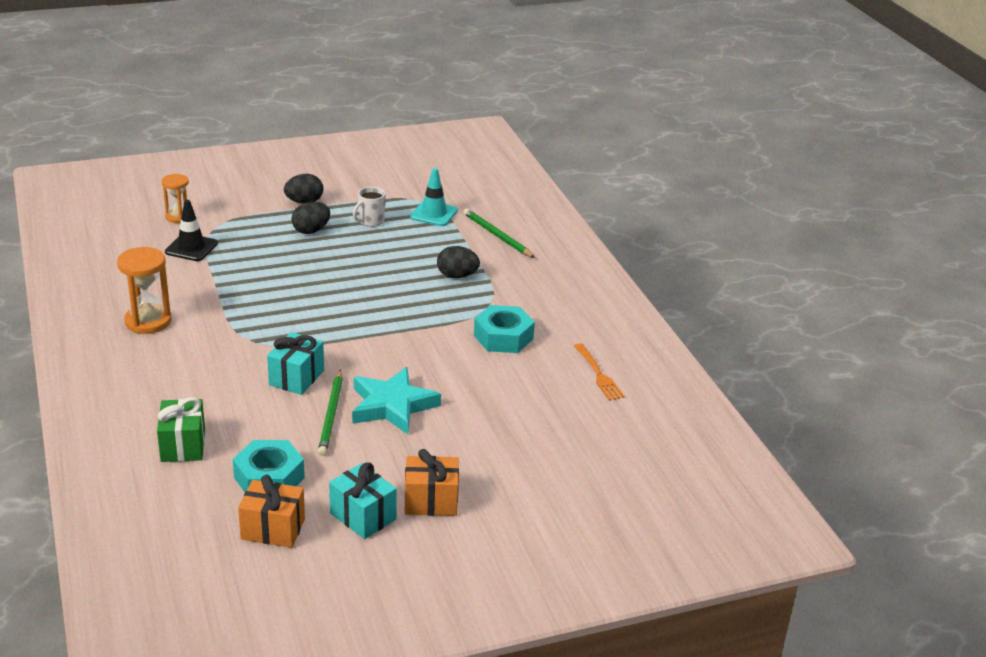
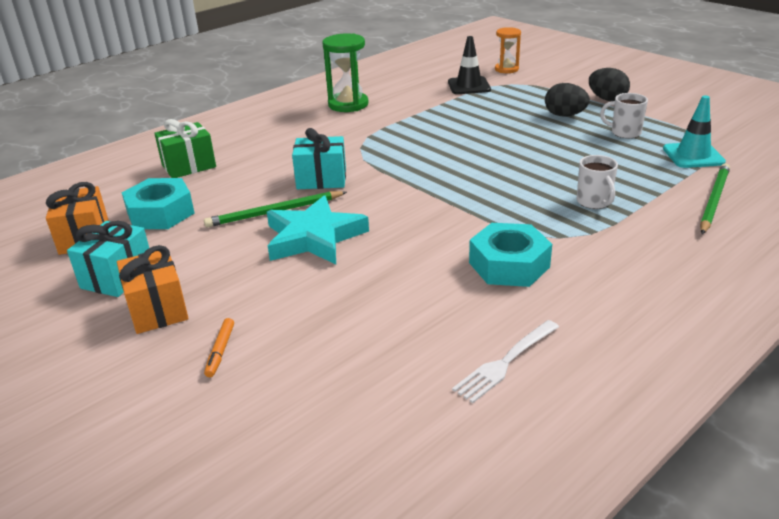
camera: 70 degrees right, 0 degrees up
(148, 321) = (348, 104): orange hourglass -> green hourglass
(457, 276) = (594, 202): black egg -> white mug
(506, 480) = (220, 351): none -> orange marker
(598, 374) = (505, 363): orange fork -> white fork

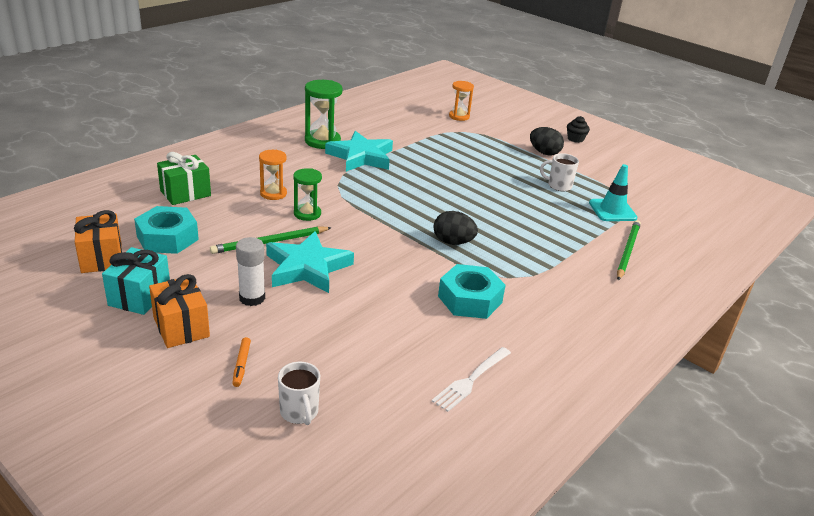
camera: 10 degrees left, 0 degrees up
(245, 274) = (252, 298): none -> white glue stick
(286, 161) = (273, 193): none -> orange hourglass
(321, 179) = (307, 214): turquoise gift -> green hourglass
(390, 117) = (361, 157): none -> turquoise star
(469, 86) = (427, 131): black traffic cone -> none
(564, 115) = (509, 166): black egg -> black egg (453, 242)
(594, 202) = (535, 248): white mug -> white mug (299, 412)
(645, 82) = (575, 139): none -> black cupcake

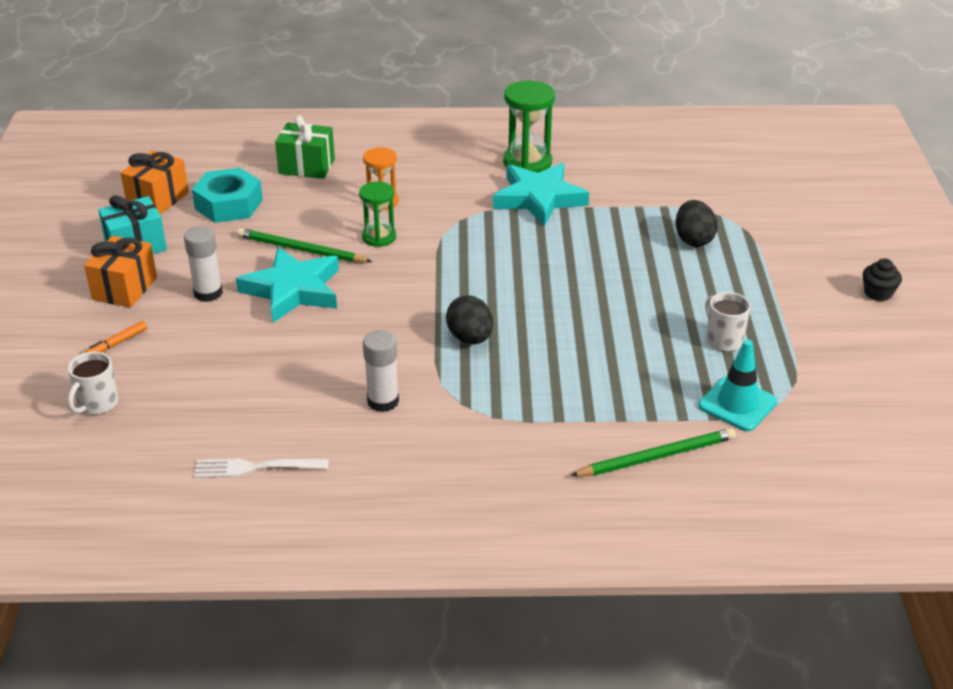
camera: 50 degrees right, 5 degrees up
(459, 116) = (757, 195): orange hourglass -> none
(470, 299) = (383, 401): turquoise nut -> white glue stick
(544, 153) = (788, 291): black egg -> black egg (693, 240)

